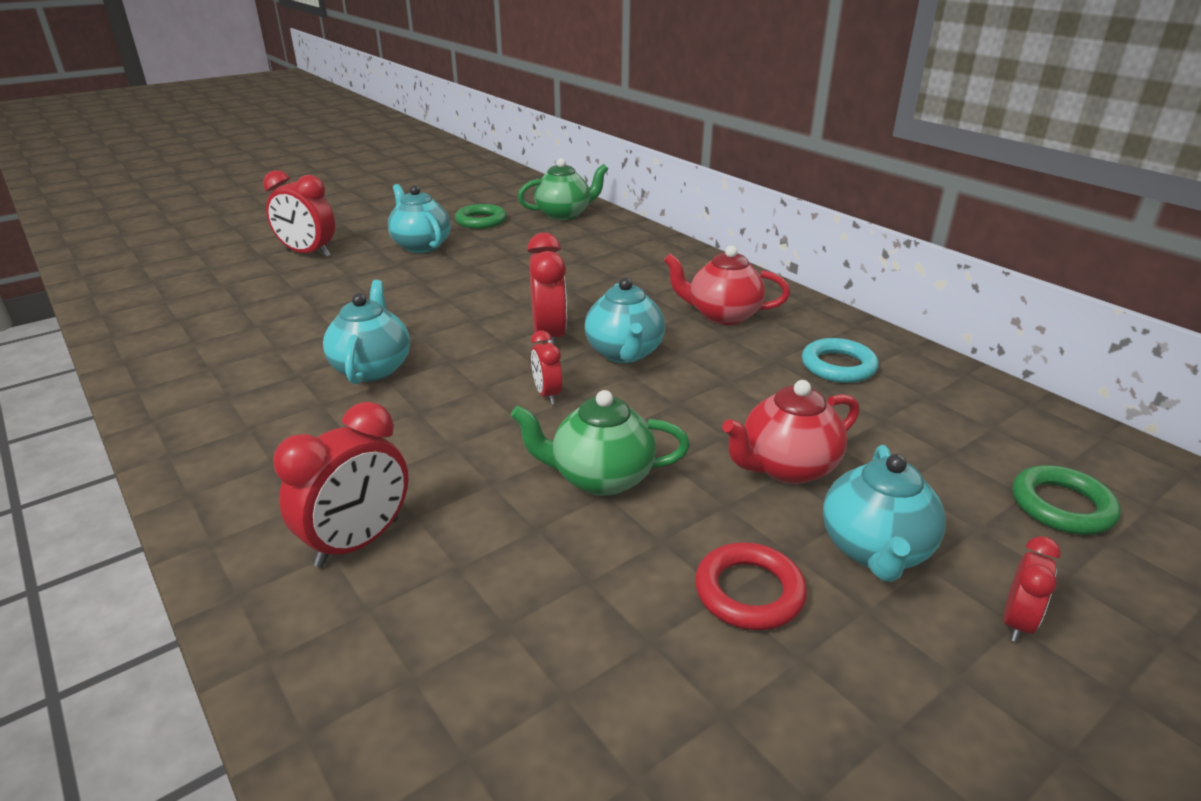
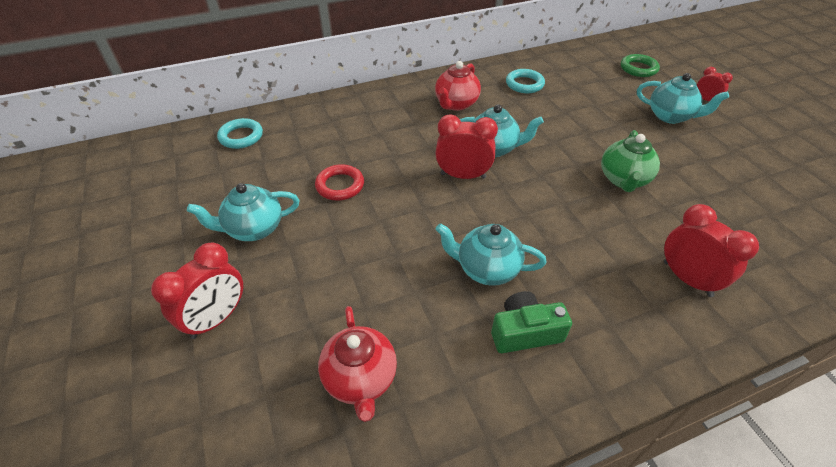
camera: 75 degrees left, 15 degrees up
(270, 400) = (525, 332): none -> green camera
(481, 221) = (219, 185): green ring -> none
(547, 394) = (537, 187): red clock -> none
(564, 214) = (241, 136): green teapot -> turquoise ring
(749, 592) = (701, 153): red ring -> red ring (340, 185)
(786, 467) = (614, 122): red teapot -> red teapot (360, 379)

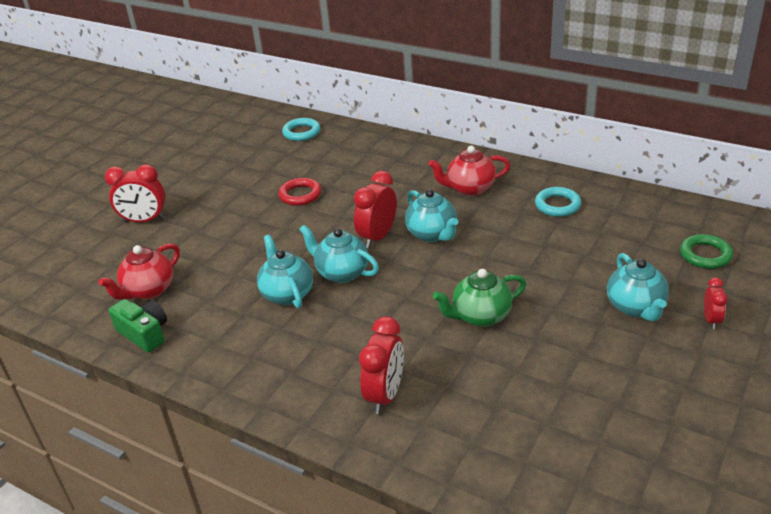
camera: 55 degrees right, 10 degrees down
(254, 229) = (223, 190): turquoise teapot -> turquoise teapot (341, 273)
(463, 175) = (377, 237): red clock -> red clock turned 120 degrees counterclockwise
(525, 332) = (245, 336): green camera -> green camera (144, 333)

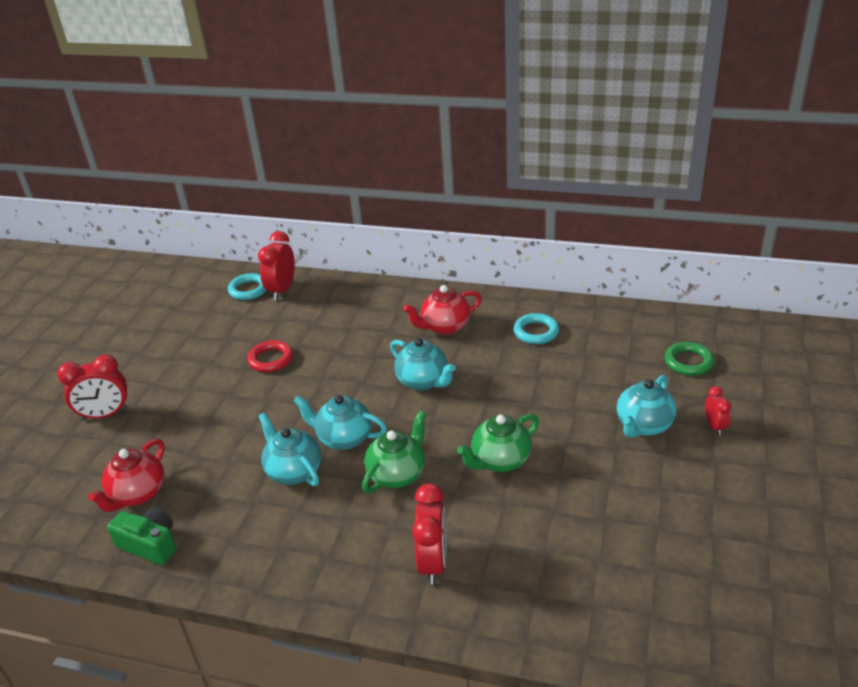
camera: 15 degrees left, 0 degrees up
(377, 237) = (368, 393): red clock -> red clock (282, 290)
(379, 312) = (397, 474): none -> green teapot
(636, 307) = (643, 426): turquoise teapot -> turquoise teapot turned 60 degrees clockwise

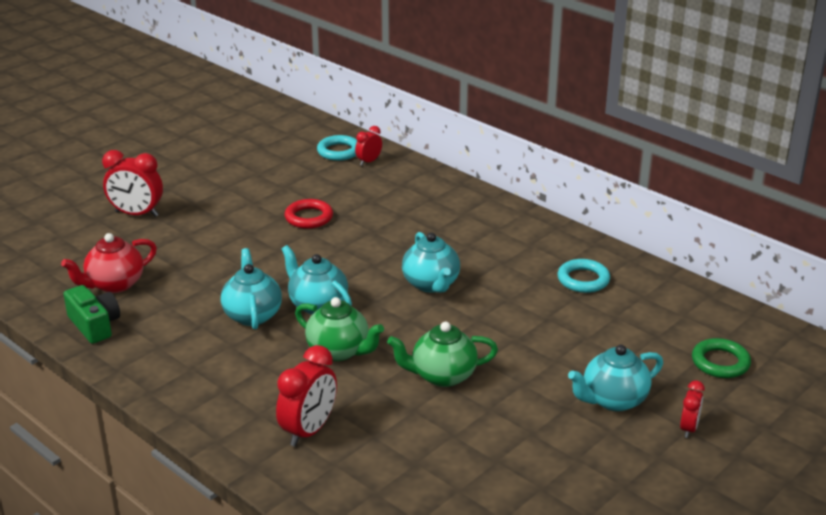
camera: 25 degrees right, 5 degrees down
(282, 290) = (369, 161): red clock -> red clock, size x0.56
(397, 474) = (339, 351): green teapot -> green teapot turned 60 degrees clockwise
(444, 327) = (495, 244): red teapot -> none

